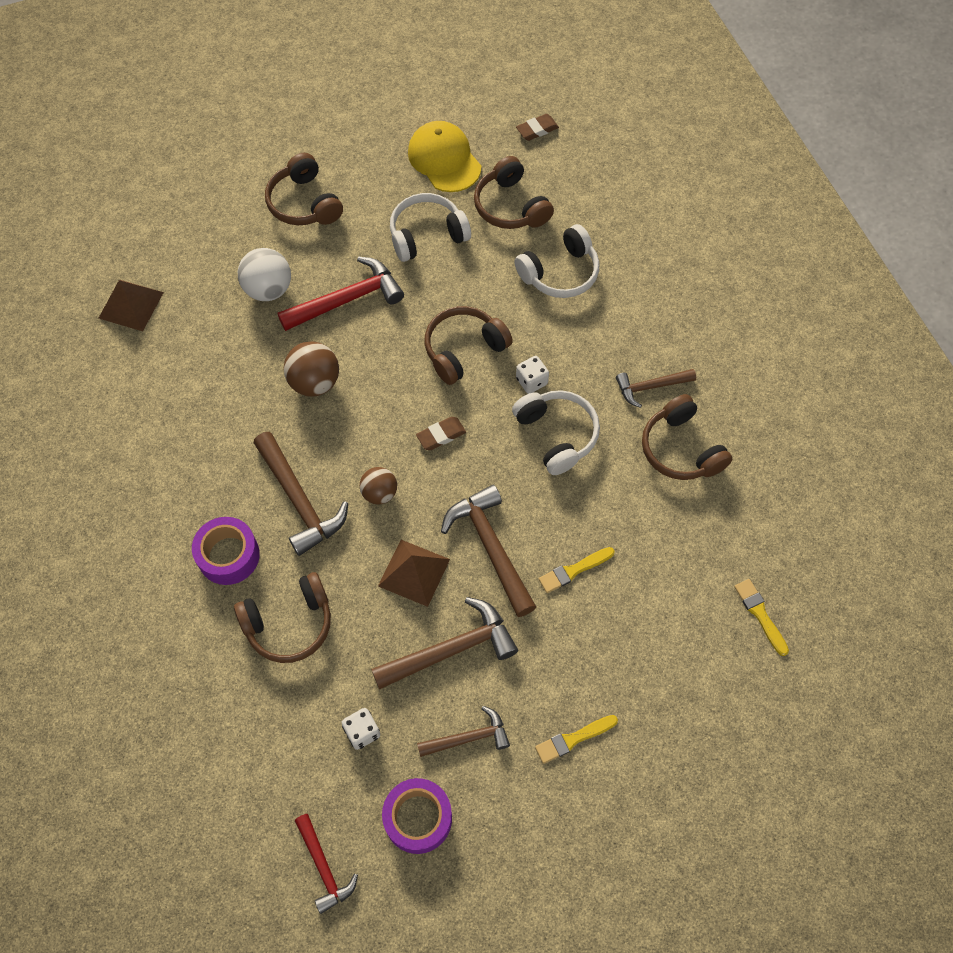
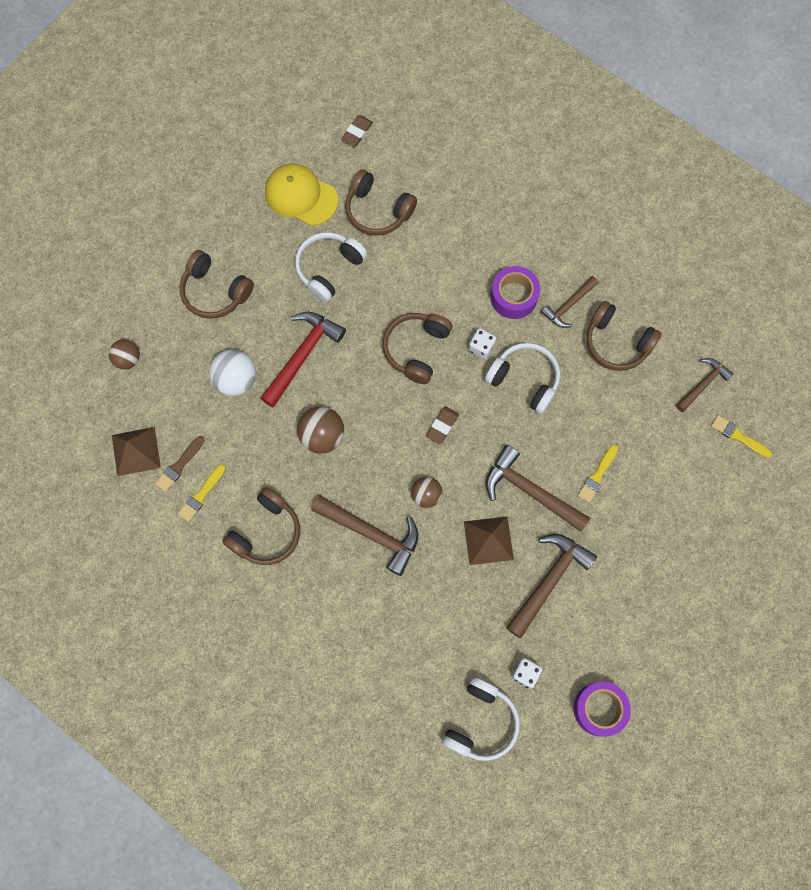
camera: 30 degrees left, 10 degrees up
(161, 338) = (179, 465): none -> brown brush
(182, 222) = (128, 359): none -> brown ball
(228, 555) = (348, 604): purple tape -> purple tape (514, 296)
(289, 624) = (425, 628): brown headphones -> brown headphones (266, 532)
(324, 867) = (559, 778): red hammer -> none
(468, 737) = (598, 635): brown hammer -> brown hammer (703, 384)
(560, 273) = (449, 247): white headphones -> white headphones (481, 722)
(573, 739) = (667, 595): yellow brush -> yellow brush (201, 495)

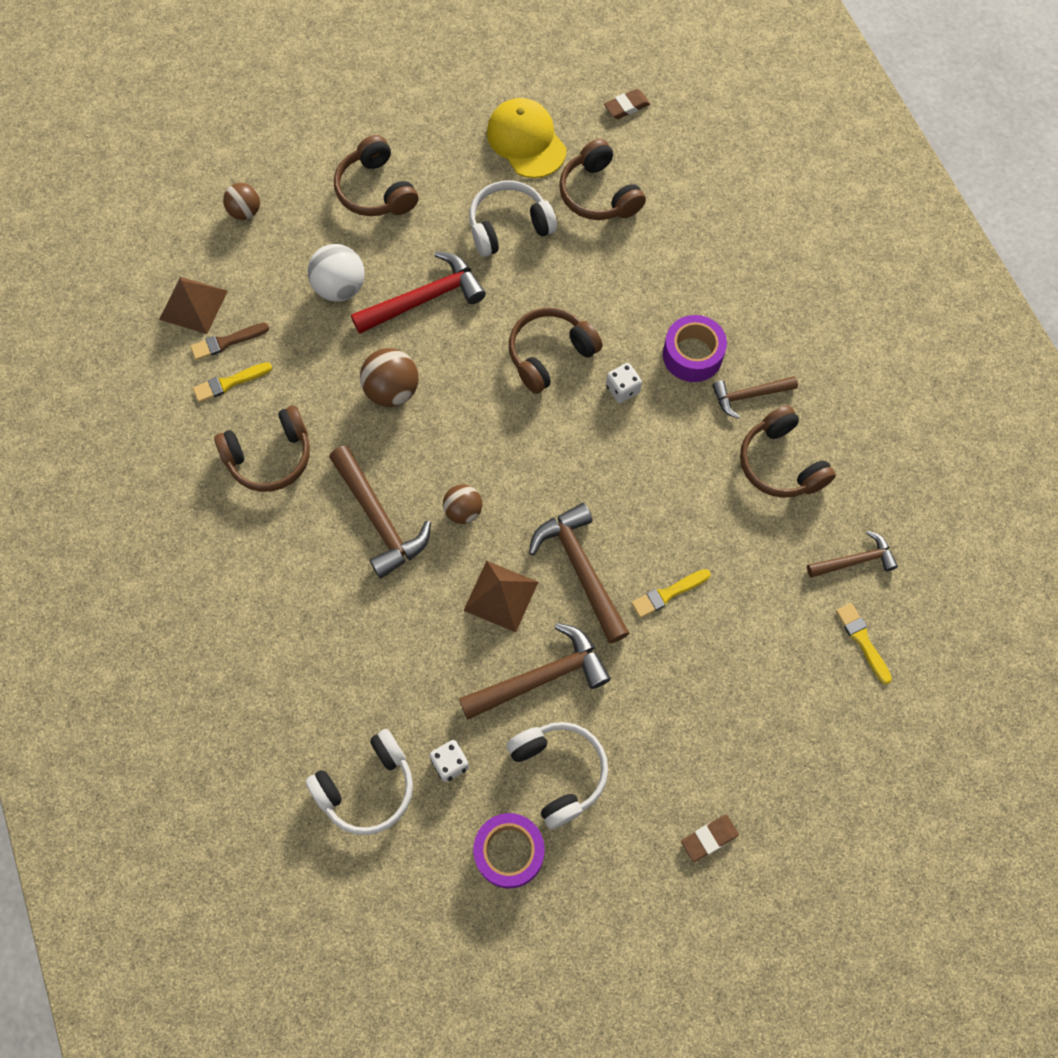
camera: 30 degrees right, 5 degrees down
(442, 426) = (527, 448): brown eraser -> brown eraser (709, 838)
(524, 380) = (649, 448): white headphones -> white headphones (559, 772)

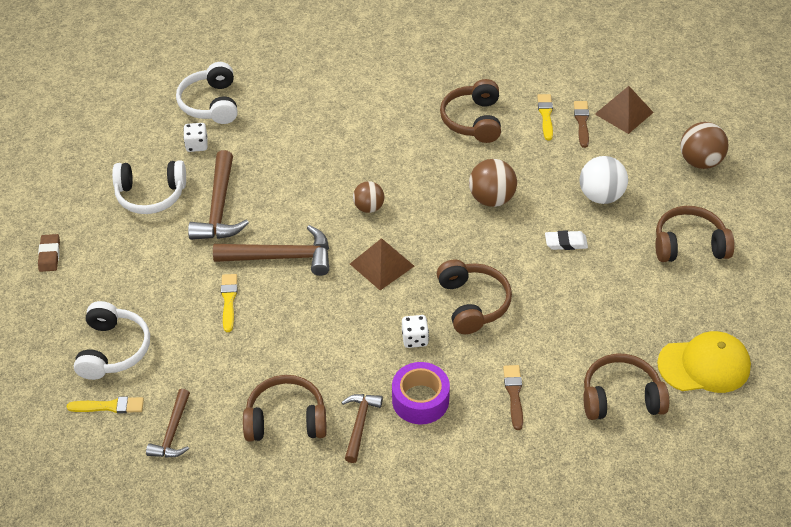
camera: 115 degrees right, 20 degrees down
(245, 211) = (700, 161): brown ball -> brown ball, size x1.52
(379, 519) = (390, 161): brown hammer -> none
(425, 298) = (566, 243): red hammer -> white eraser
(501, 596) = (291, 206): brown pyramid -> brown pyramid (381, 265)
(509, 226) = (613, 320): white headphones -> white headphones (113, 349)
(509, 852) = (121, 155): purple tape -> none
(626, 107) = (717, 460): brown eraser -> none
(642, 279) = (514, 394): none -> brown brush

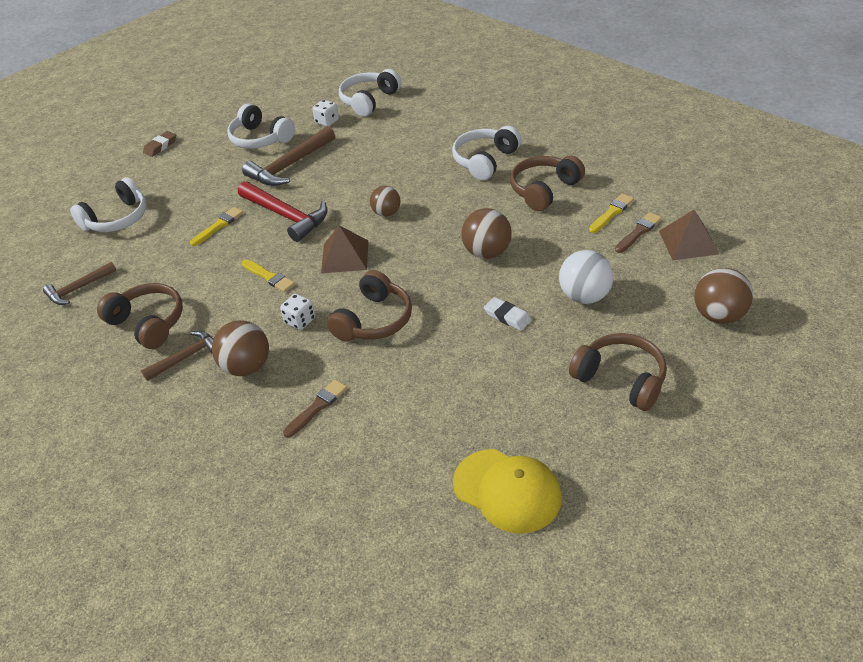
camera: 45 degrees right, 5 degrees down
(109, 406) = (70, 251): yellow brush -> yellow brush (269, 277)
(281, 257) = (286, 216): brown hammer -> red hammer
(394, 116) = (485, 161): none -> white headphones
(420, 400) = (246, 367): purple tape -> brown ball
(621, 397) = (398, 468): brown headphones -> none

